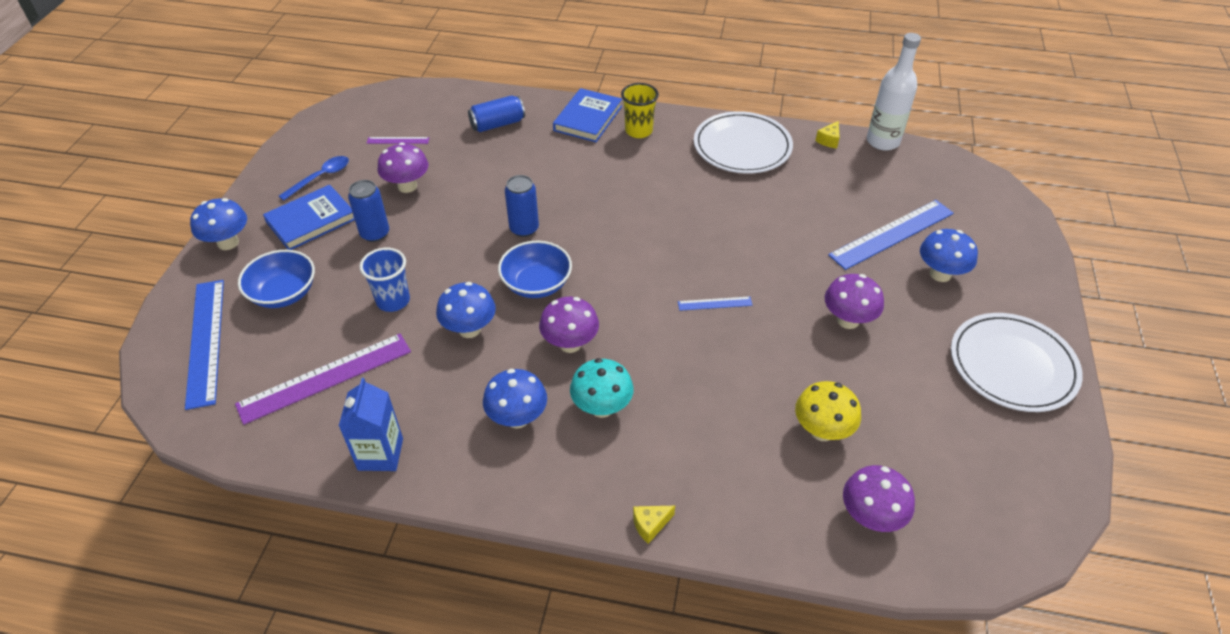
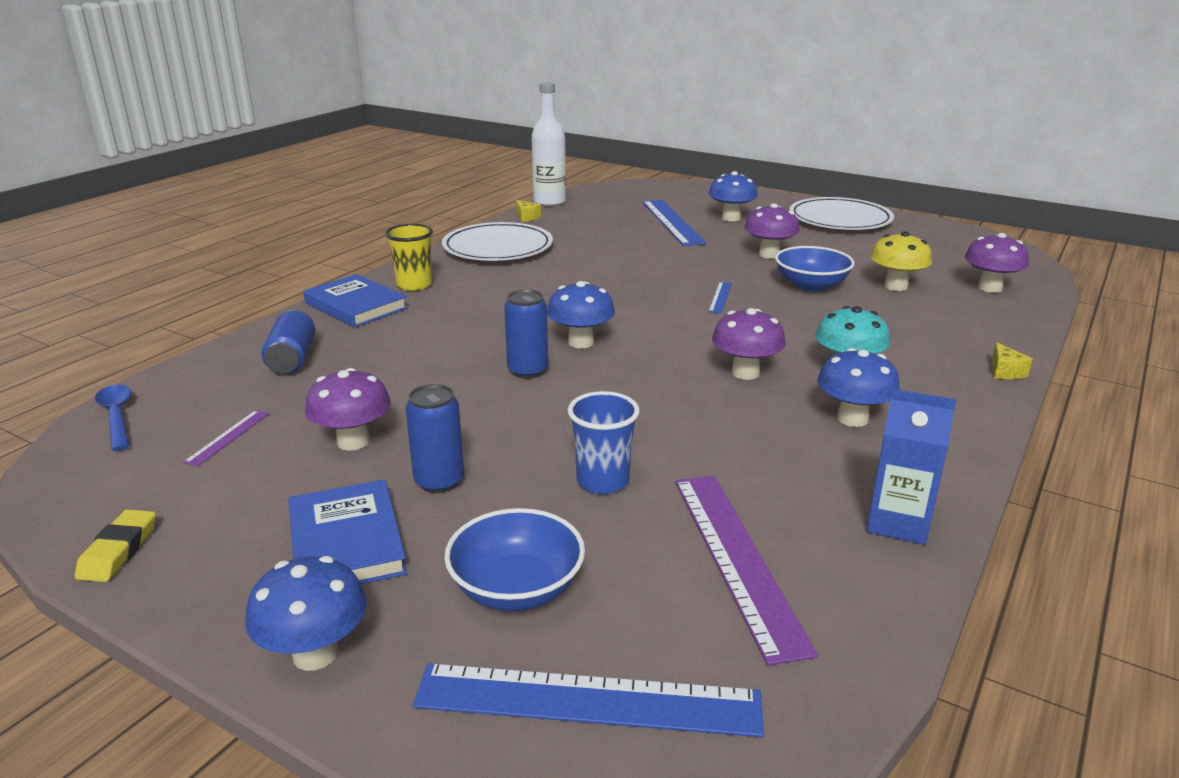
camera: 70 degrees left, 20 degrees down
(291, 153) = (118, 551): none -> yellow eraser
(320, 177) = (236, 522): blue spoon -> blue spoon (117, 416)
(469, 329) = (691, 430): blue mushroom -> blue mushroom (581, 342)
(536, 284) = (635, 377): blue bowl -> blue bowl (811, 285)

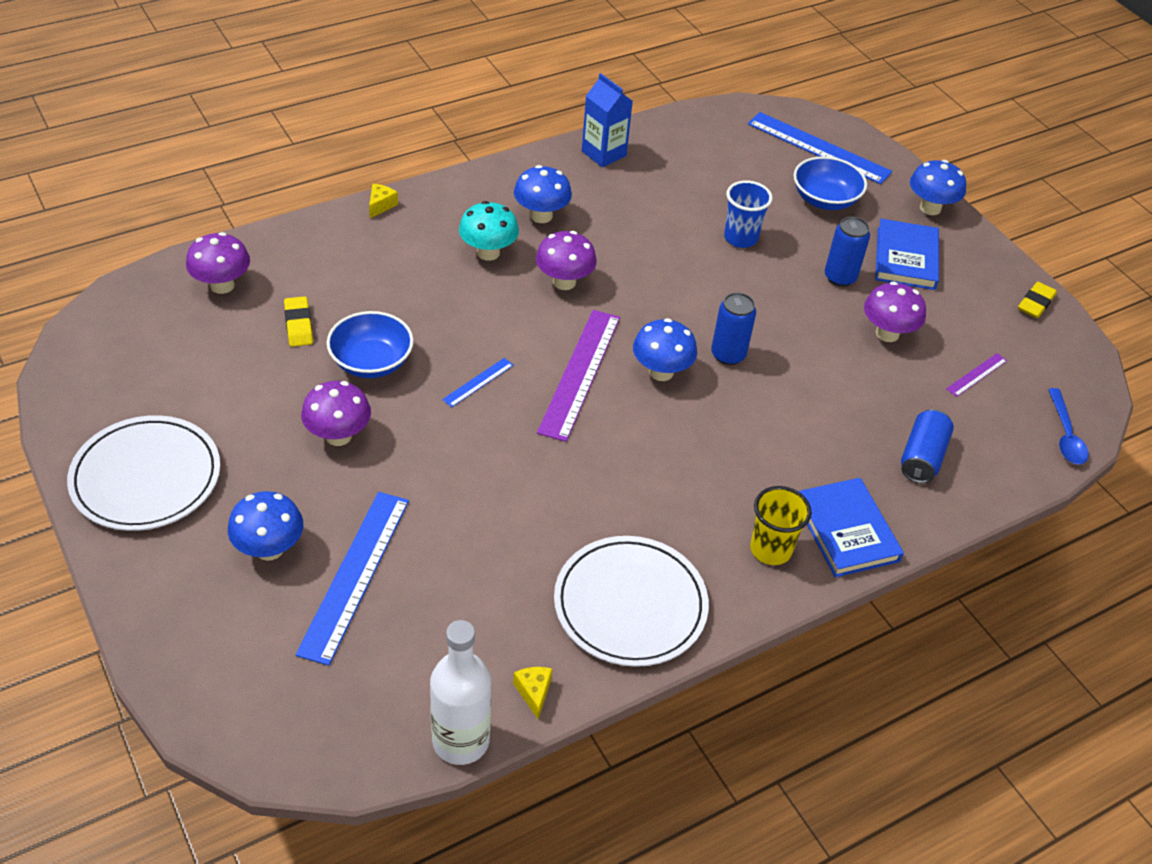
camera: 155 degrees left, 20 degrees up
(736, 559) = (705, 170): purple ruler -> purple ruler (580, 373)
(895, 286) = (298, 325): yellow mushroom -> yellow eraser

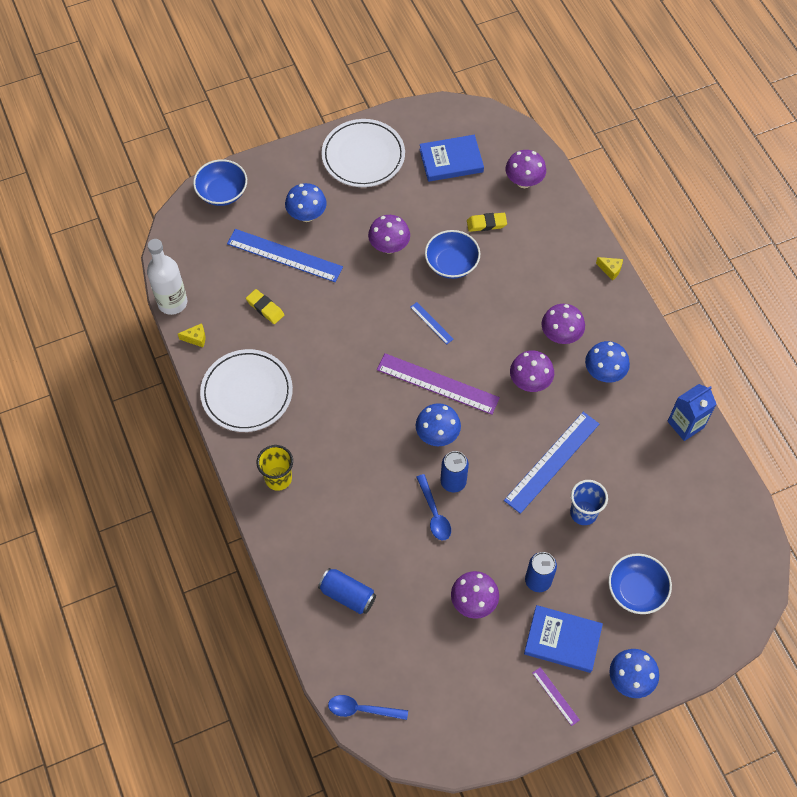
camera: 100 degrees right, 15 degrees up
(207, 686) = (222, 192): none -> blue bowl
(488, 252) = (560, 335): turquoise mushroom -> purple mushroom
(778, 372) = (434, 513): none -> blue spoon
(818, 148) = (709, 600): blue ruler -> blue ruler (552, 461)
(846, 530) = (288, 528): blue book -> blue book (451, 160)
(976, 375) = (427, 660): purple ruler -> purple ruler (555, 696)
(1035, 303) = (508, 735): yellow eraser -> yellow eraser (265, 308)

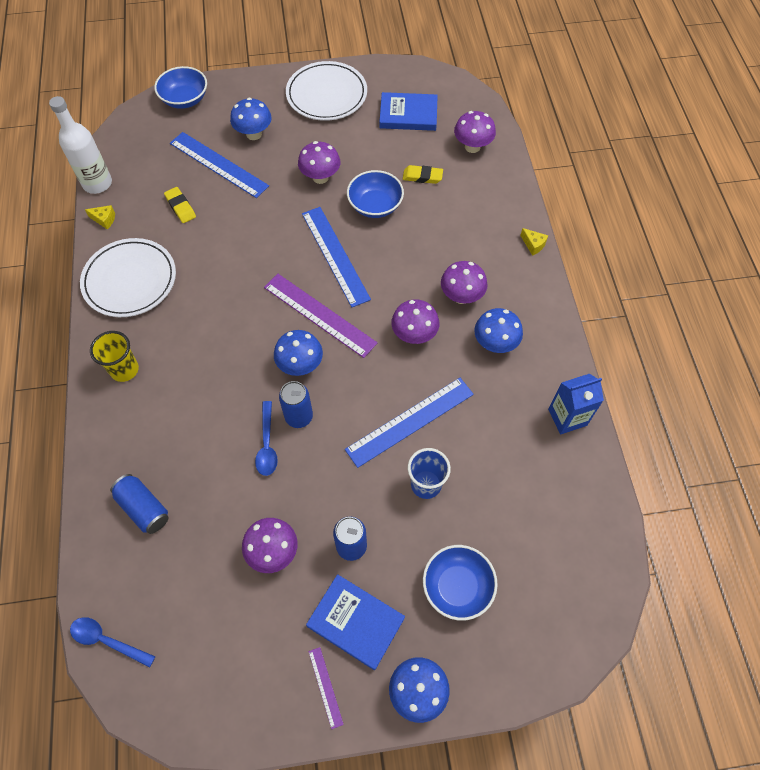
camera: 15 degrees right, 0 degrees up
(431, 323) = (335, 255): blue ruler -> blue ruler, size x2.17

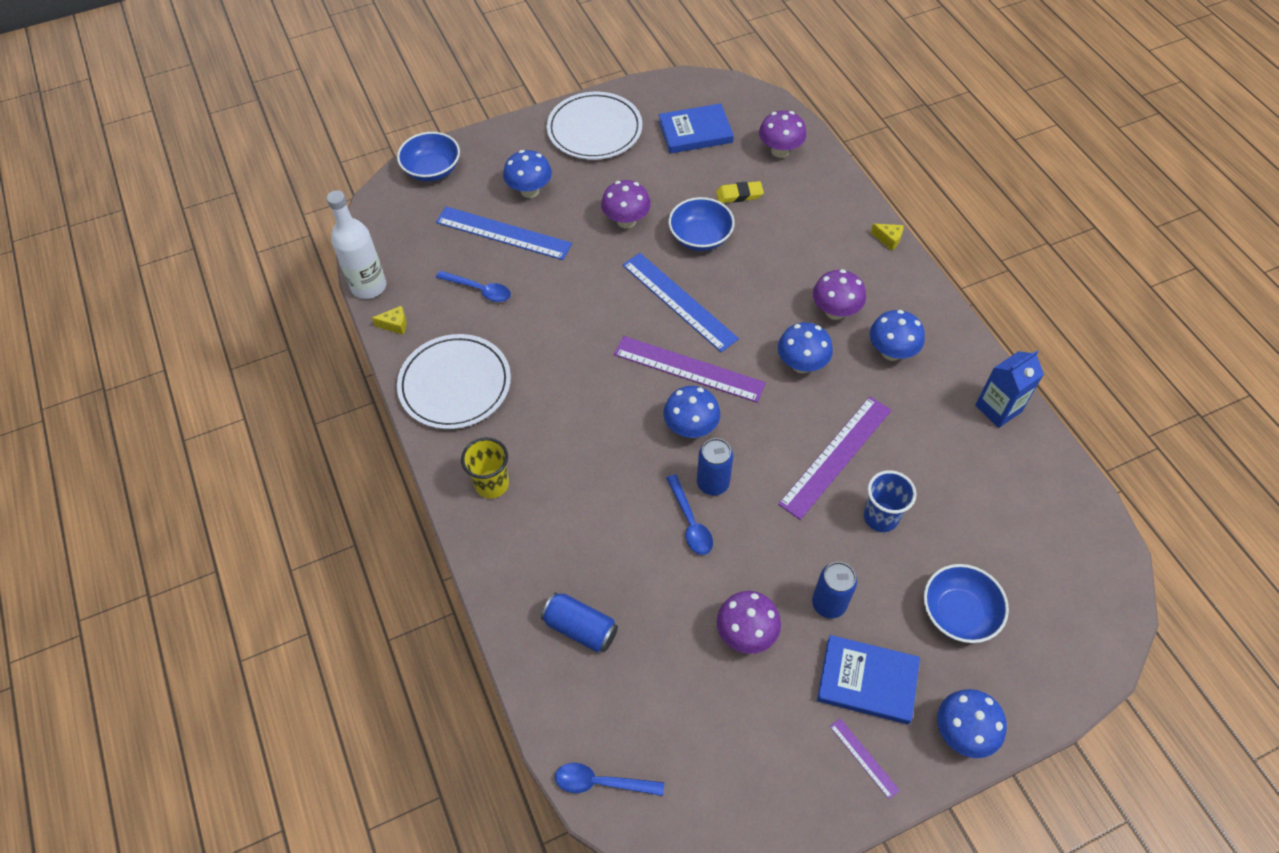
camera: 15 degrees left, 5 degrees down
(180, 207) = (479, 290): yellow eraser -> blue spoon
(410, 421) = (835, 456): blue ruler -> purple ruler
(414, 335) = (801, 364): purple mushroom -> blue mushroom

